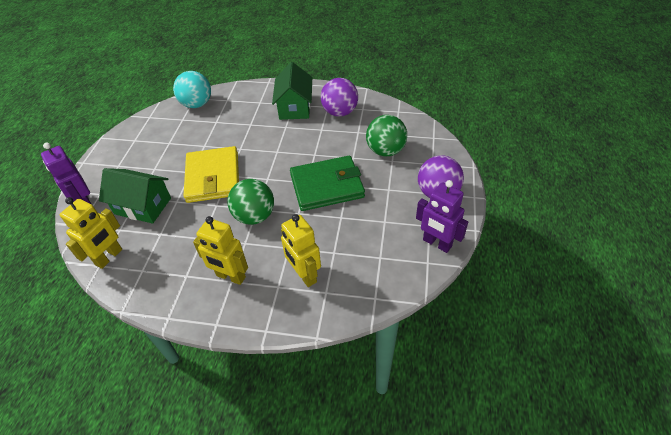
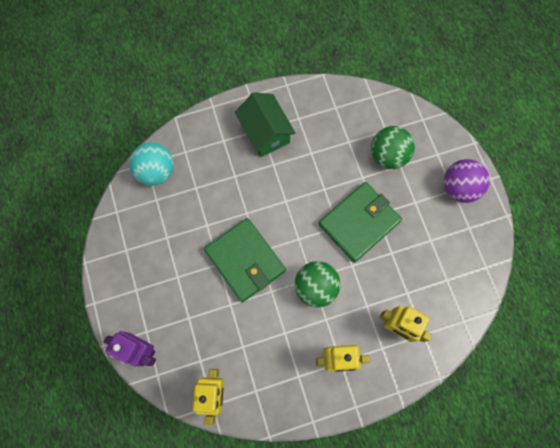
camera: 30 degrees left, 25 degrees up
(143, 206) = (202, 325): green house -> none
(213, 177) = (245, 260): yellow wallet -> green wallet
(340, 112) = (316, 121): purple ball -> none
(437, 243) = (484, 244): purple robot -> none

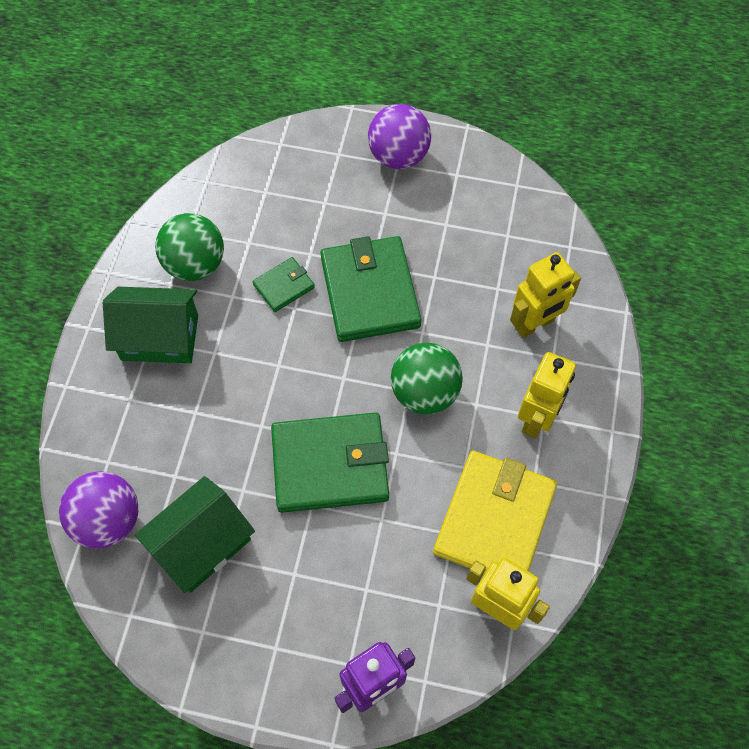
camera: 60 degrees left, 10 degrees down
(156, 171) = (108, 520): turquoise ball -> purple ball
(168, 222) = (202, 544): none -> green house
(263, 366) = (494, 520): none -> yellow wallet
(333, 175) = (284, 286): none -> green wallet
(388, 155) = (301, 208): green ball -> green ball (195, 264)

